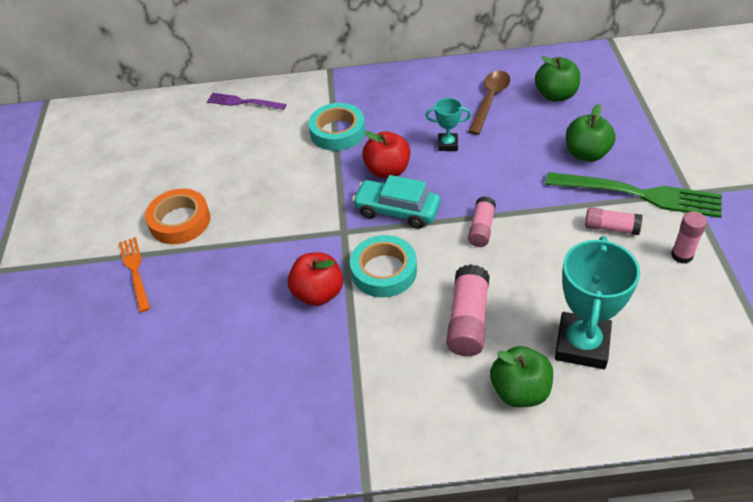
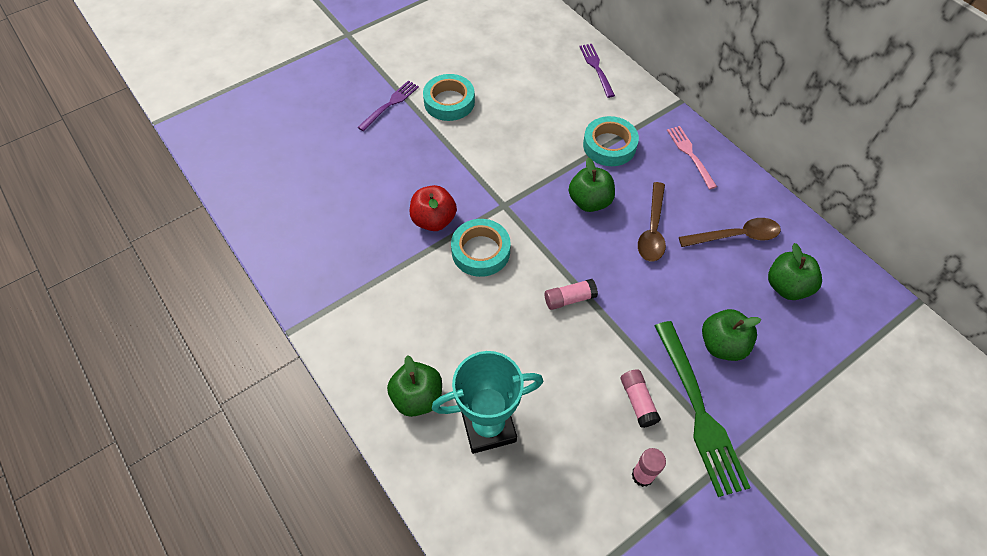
camera: 55 degrees right, 10 degrees up
(135, 271) = (390, 104): orange fork -> purple fork
(180, 221) = (449, 102): orange tape -> turquoise tape
(387, 170) = (589, 201): red apple -> green apple
(390, 89) = (690, 155): none -> pink fork
(397, 211) = (549, 230): turquoise car -> none
(448, 144) = (652, 229): turquoise trophy -> brown spoon
(468, 320) = (466, 331): pink glue stick -> none

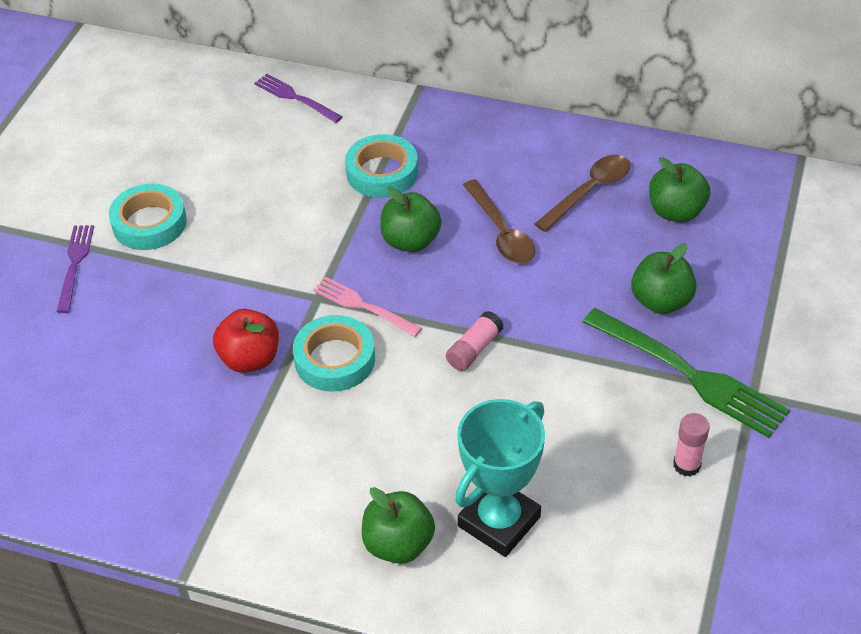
camera: 35 degrees left, 10 degrees down
(638, 401) = (626, 402): pink glue stick -> none
(690, 155) = (477, 136): pink fork -> pink fork (363, 306)

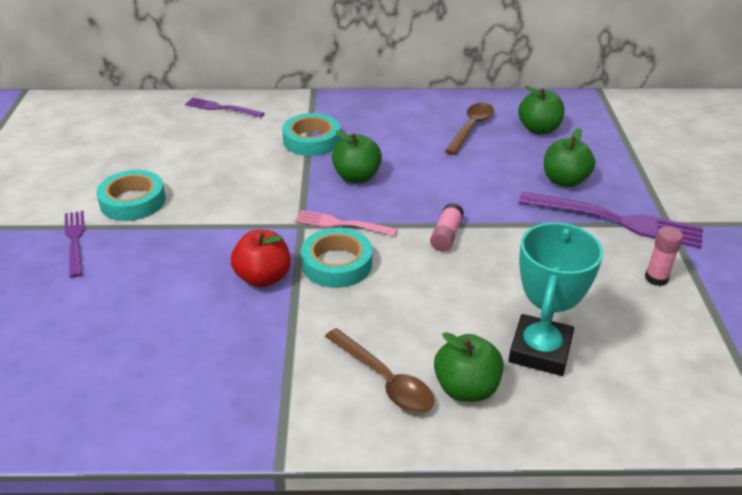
camera: 20 degrees left, 10 degrees down
(501, 232) = (422, 160): brown spoon -> brown spoon (384, 380)
(689, 374) = (616, 220): green fork -> purple fork

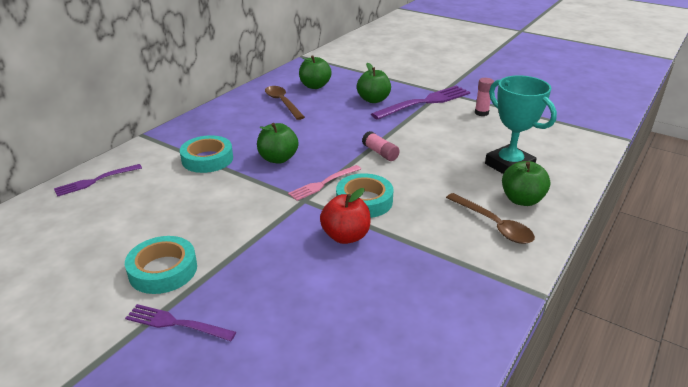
camera: 55 degrees left, 5 degrees down
(384, 380) = (493, 225): brown spoon -> brown spoon turned 60 degrees clockwise

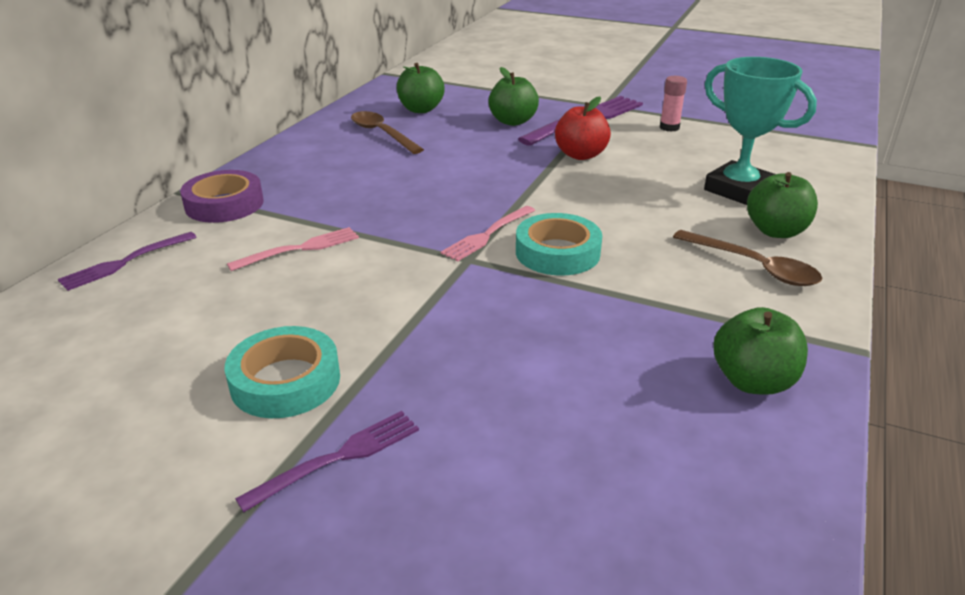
camera: 10 degrees left, 0 degrees up
(166, 146) = (224, 204): none -> purple tape
(176, 323) = (338, 458): purple fork -> purple fork turned 135 degrees clockwise
(201, 182) = (299, 249): none -> pink fork
(207, 159) = (297, 217): turquoise tape -> none
(278, 159) = (406, 207): green apple -> green apple (752, 381)
(345, 236) = (551, 302): red apple -> red apple (580, 155)
(380, 153) = (552, 188): pink glue stick -> none

